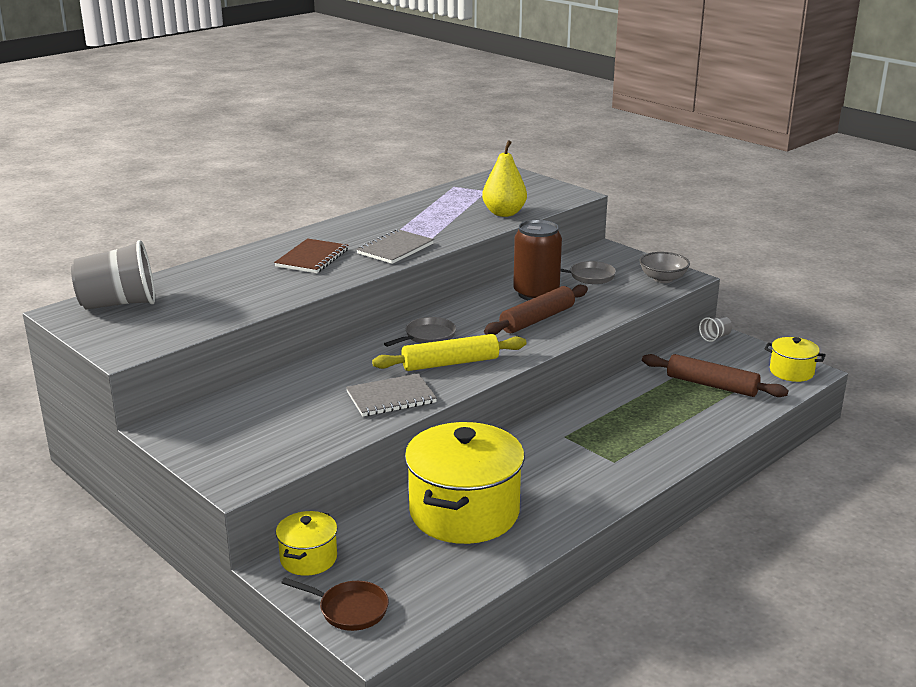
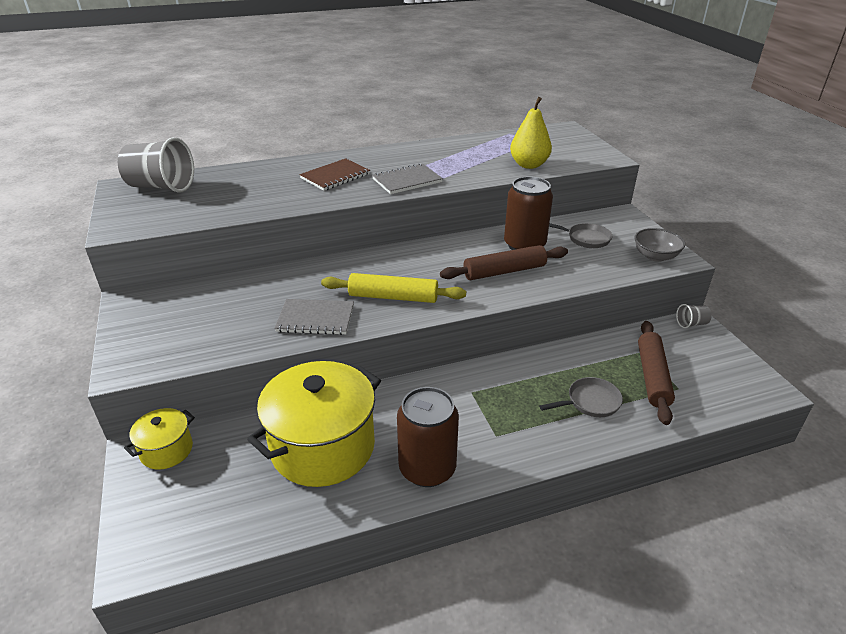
camera: 25 degrees right, 10 degrees up
(349, 609) = (148, 519): brown pan -> none
(427, 336) = (398, 266): grey pan -> grey pan (590, 402)
(575, 500) = (427, 468): none -> brown can
(711, 385) = (652, 377): brown rolling pin -> brown rolling pin turned 45 degrees clockwise
(791, 372) = (748, 385): yellow pot -> none

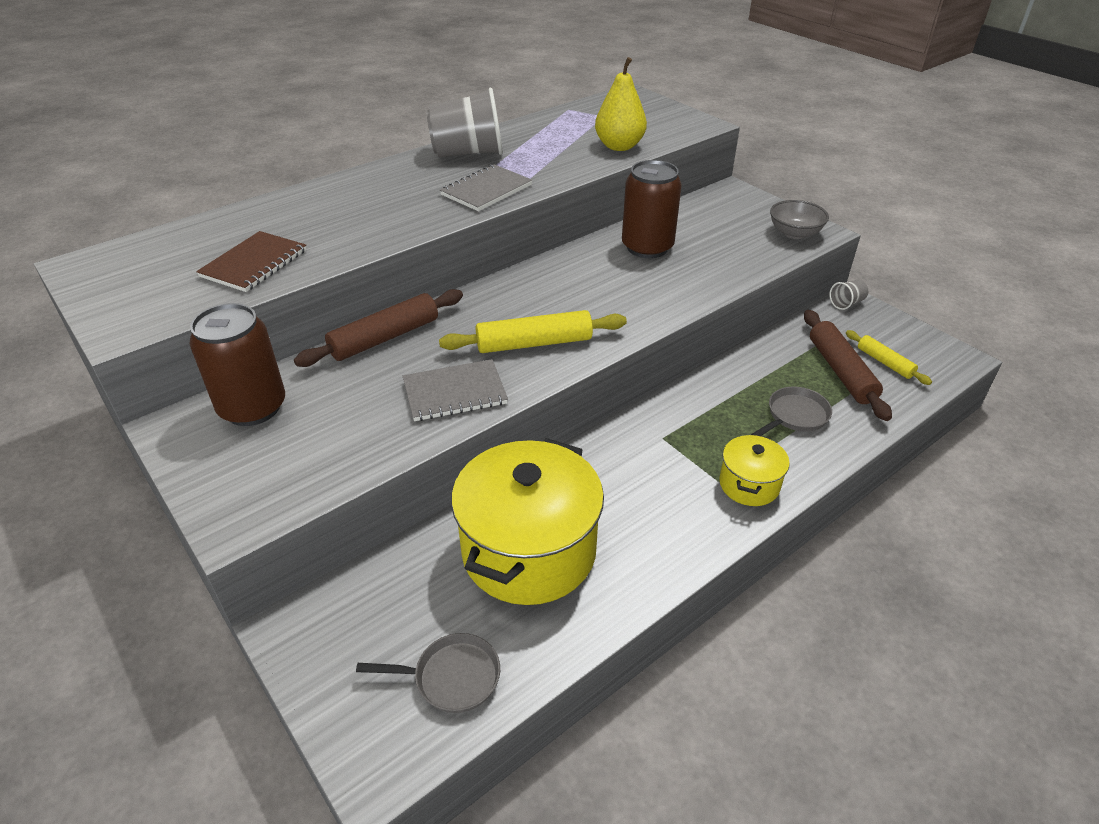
camera: 20 degrees left, 5 degrees up
(161, 187) = (146, 256): grey cup -> grey cup (468, 153)
(166, 450) = (327, 615): yellow pot -> yellow pot (749, 484)
(335, 176) = (388, 199): brown notebook -> brown notebook (254, 264)
(427, 468) = (666, 541): brown can -> brown can (253, 408)
(504, 271) = (644, 284): brown rolling pin -> brown rolling pin (385, 338)
(585, 239) = (709, 226): grey pan -> grey pan (451, 677)
(697, 378) = (884, 362): none -> yellow rolling pin

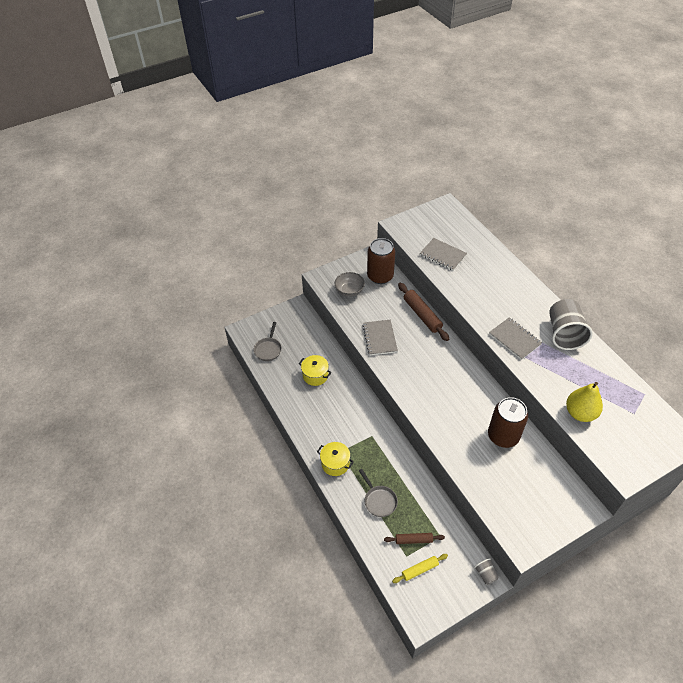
camera: 100 degrees right, 10 degrees up
(254, 264) = (443, 255): brown notebook -> grey notebook
(529, 551) = (315, 375): yellow pot -> yellow pot, size x0.49
(534, 343) = (412, 369): yellow rolling pin -> none
(794, 233) = (521, 528): grey bowl -> grey bowl (349, 291)
(841, 371) = (414, 540): brown rolling pin -> brown rolling pin, size x0.59

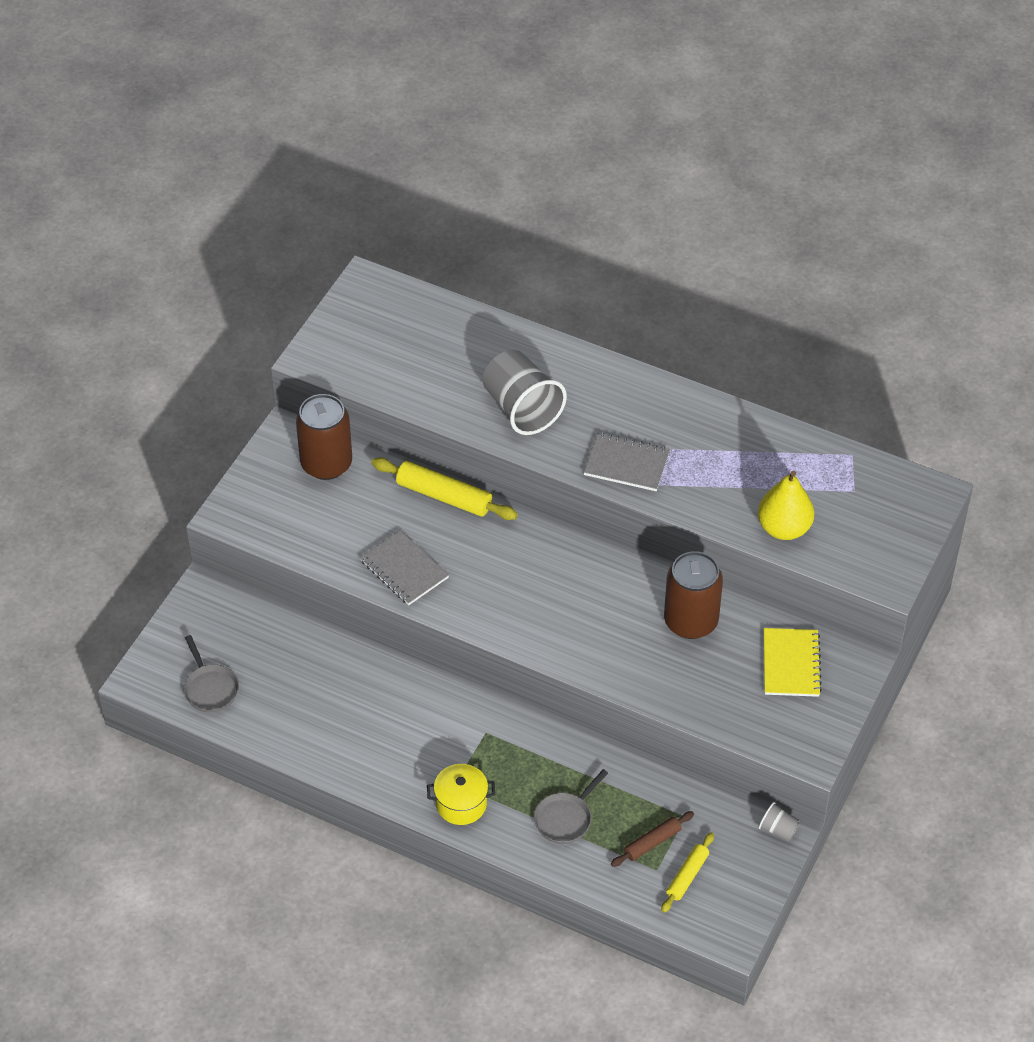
camera: 35 degrees left, 0 degrees up
(315, 375) = (325, 689): yellow pot -> none
(349, 291) = (294, 515): grey bowl -> none
(379, 501) = (565, 818): grey pan -> grey pan turned 105 degrees clockwise
(422, 315) = (444, 496): brown rolling pin -> yellow rolling pin
(443, 255) = (424, 377): grey notebook -> none
(544, 488) = (791, 664): none -> yellow notebook
(564, 334) = (691, 419): grey cup -> grey cup (522, 408)

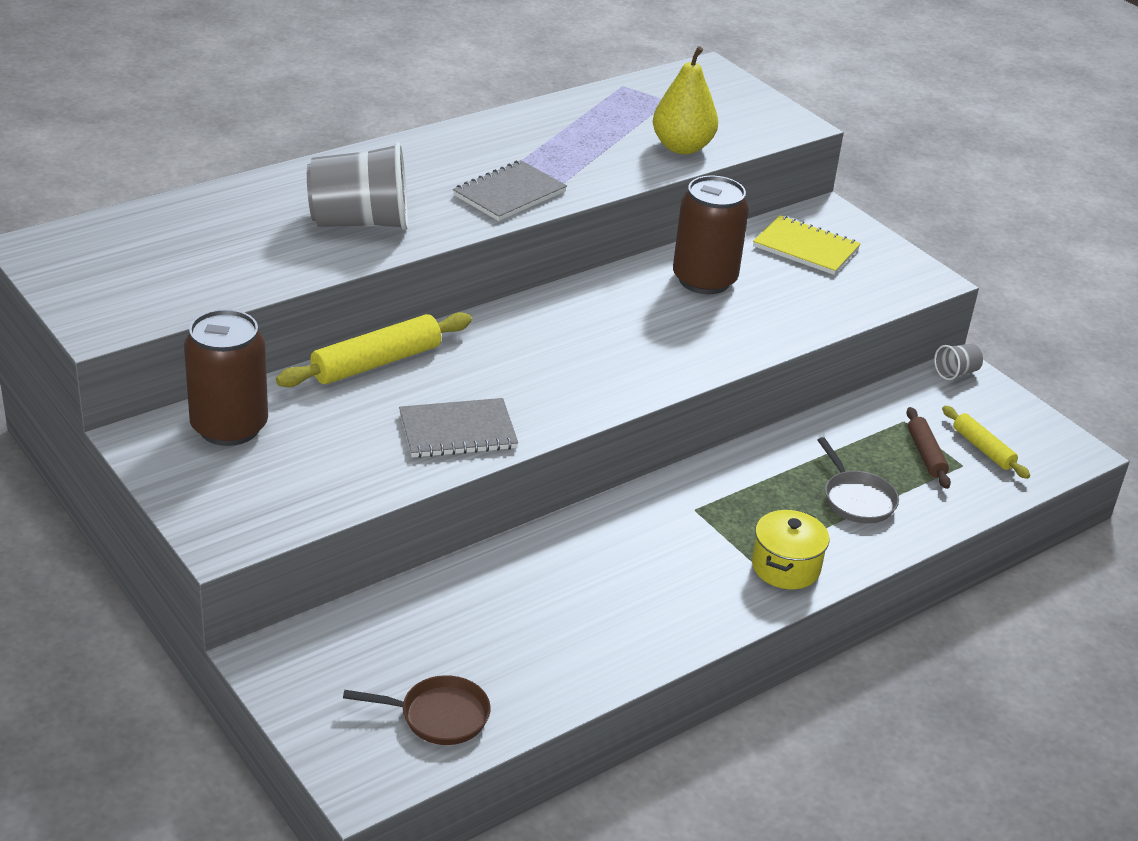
camera: 65 degrees left, 15 degrees down
(210, 688) = (438, 716): grey pan -> brown pan

